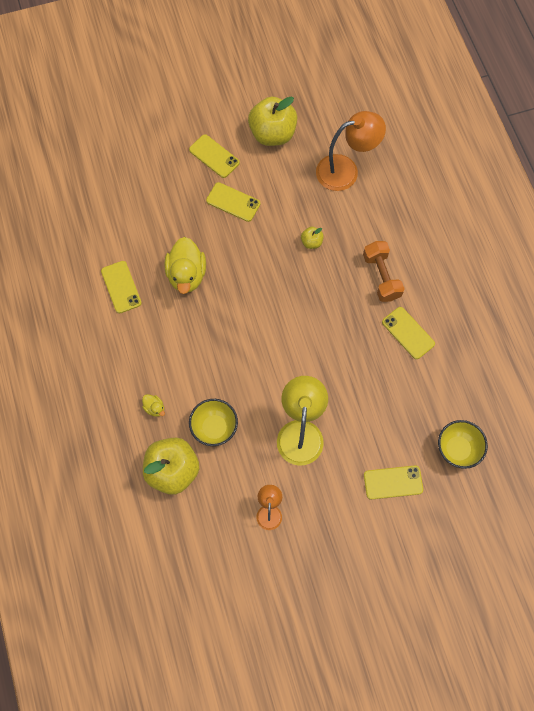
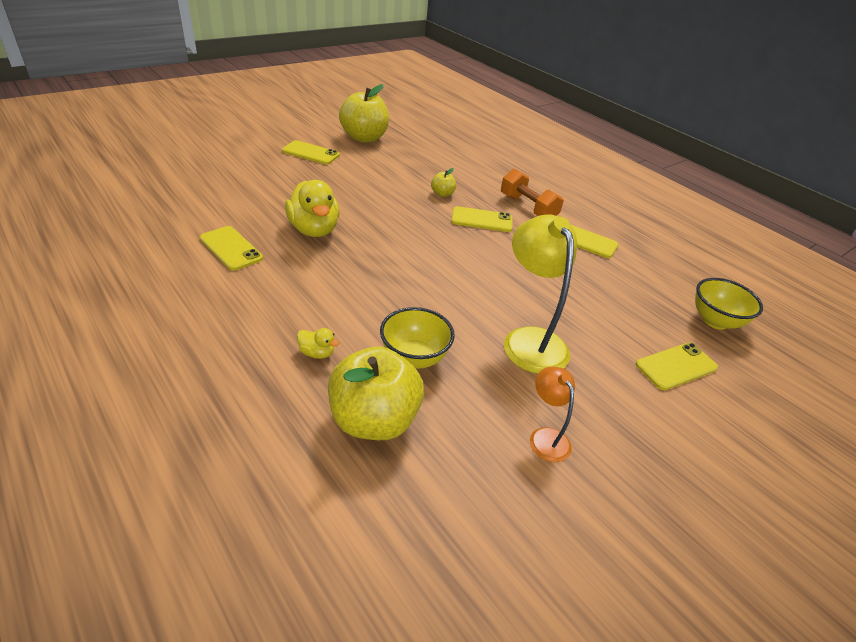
camera: 25 degrees left, 30 degrees down
(233, 202) = (344, 177): yellow phone -> yellow phone (481, 220)
(346, 170) = (446, 152): orange lamp -> none

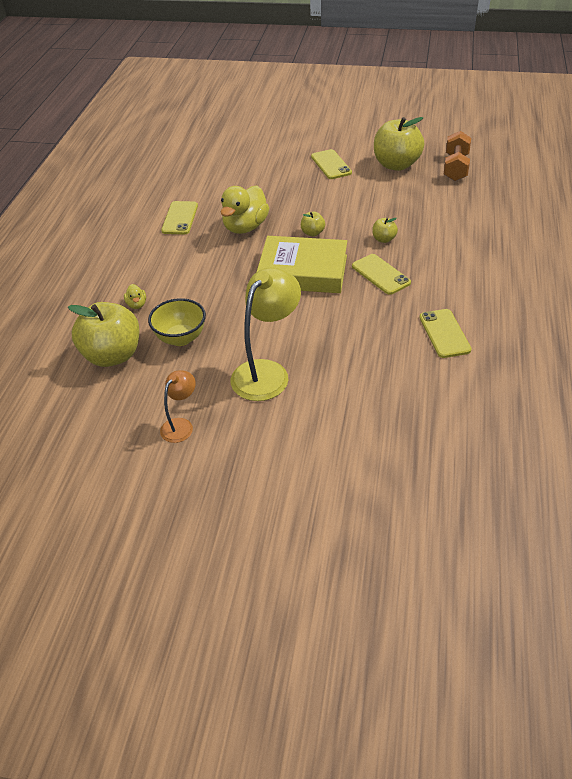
camera: 55 degrees right, 5 degrees up
(381, 210) = (312, 233): none -> yellow apple
(423, 244) = (303, 271): none -> yellow book
(528, 208) = (442, 283): orange dumbbell -> orange dumbbell (455, 168)
(676, 366) = (341, 454): yellow phone -> none
(715, 321) = (443, 453): yellow bowl -> none

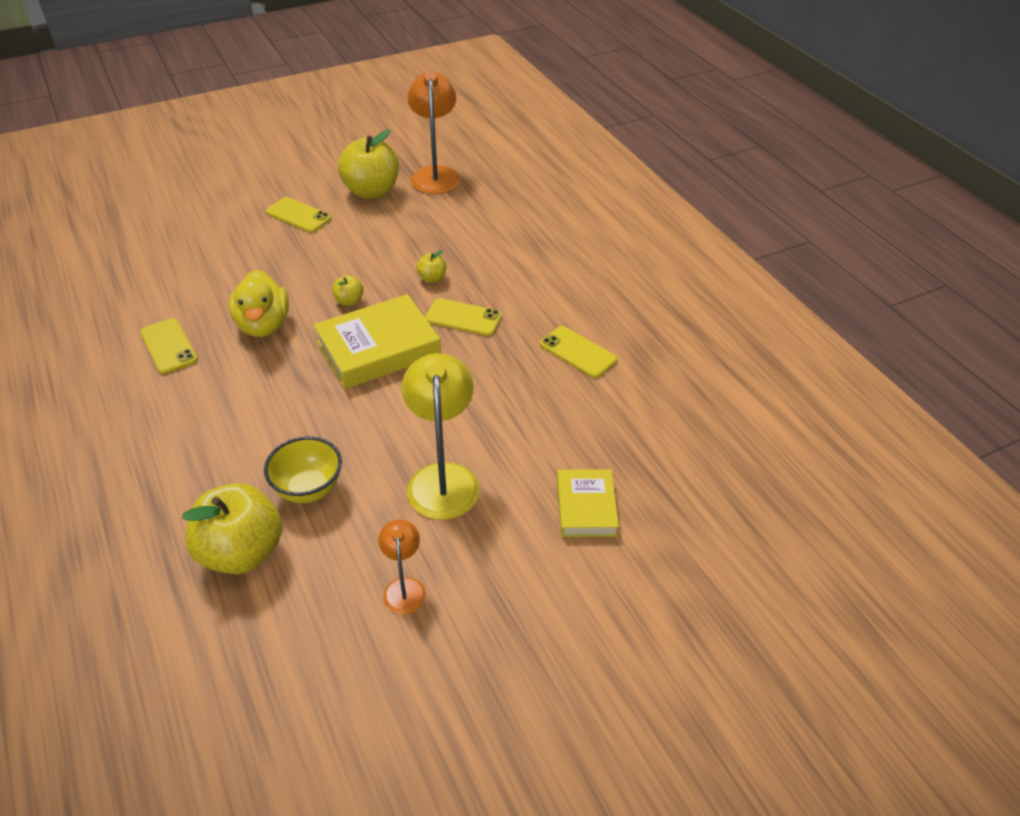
camera: 40 degrees left, 0 degrees up
(137, 304) = (213, 475): yellow duck -> none
(345, 440) = (586, 507): none -> yellow book
(455, 168) = (435, 174): orange dumbbell -> orange lamp

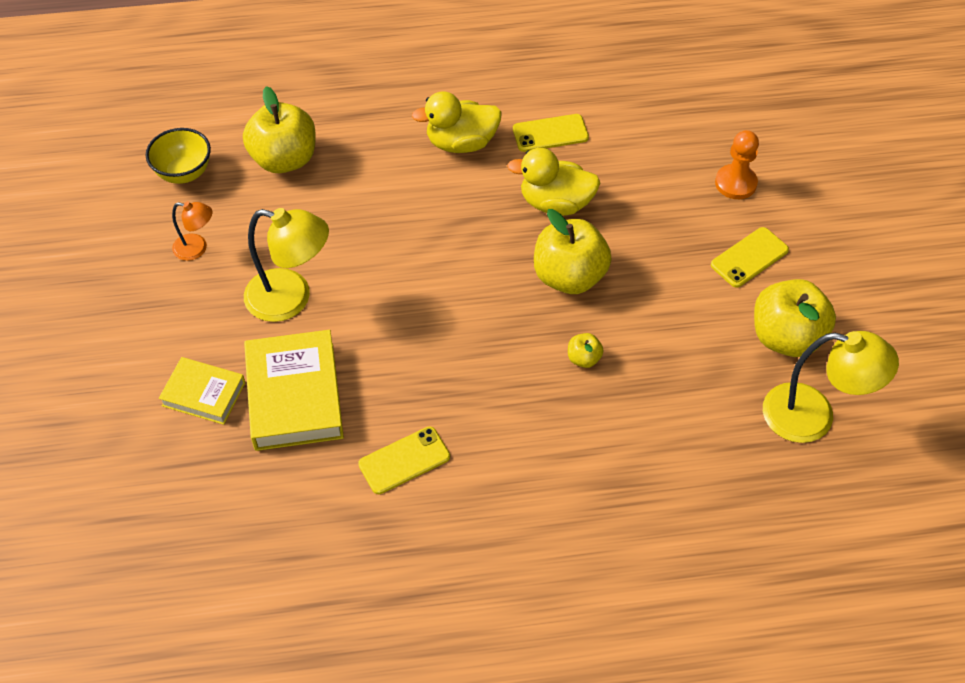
camera: 110 degrees right, 10 degrees up
(191, 406) = (461, 143): none -> yellow duck
(217, 231) = (735, 183): none -> orange pawn
(308, 489) = (326, 207): yellow bowl -> yellow bowl (184, 173)
(349, 301) = (569, 276): yellow apple -> yellow apple, size x2.23
(378, 348) = (483, 286): yellow book -> yellow book (295, 395)
(435, 174) = (813, 416): orange lamp -> yellow lamp
(463, 317) = (503, 370): yellow phone -> none

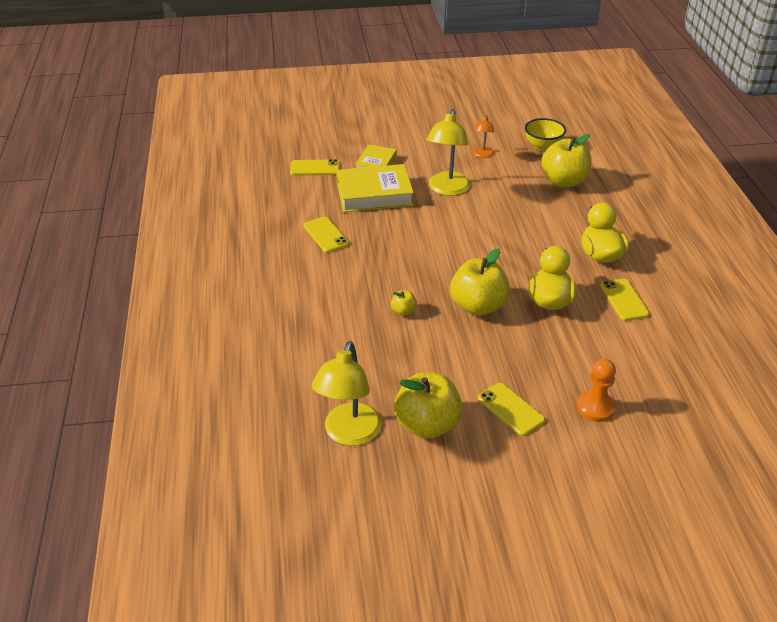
camera: 90 degrees right, 15 degrees down
(203, 487) = (315, 168): none -> yellow phone

